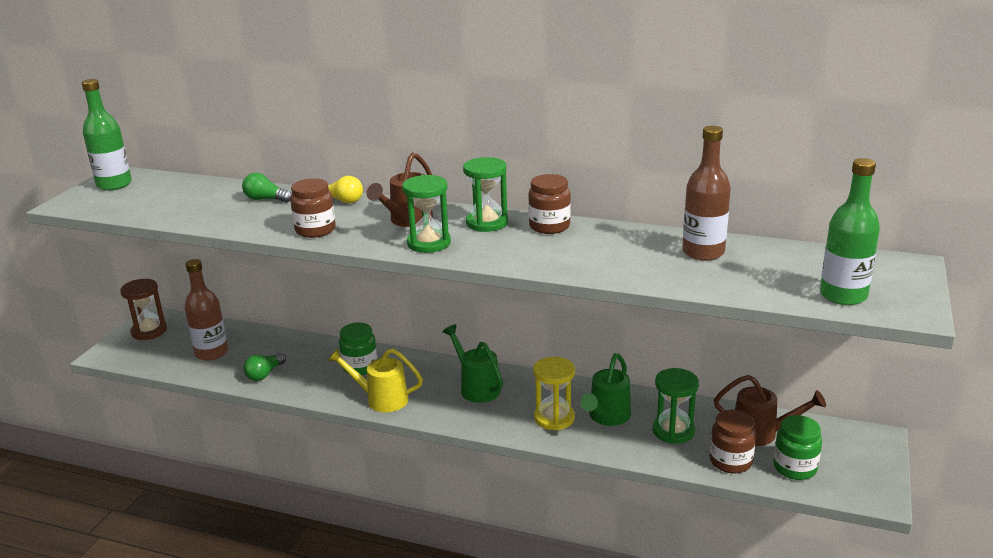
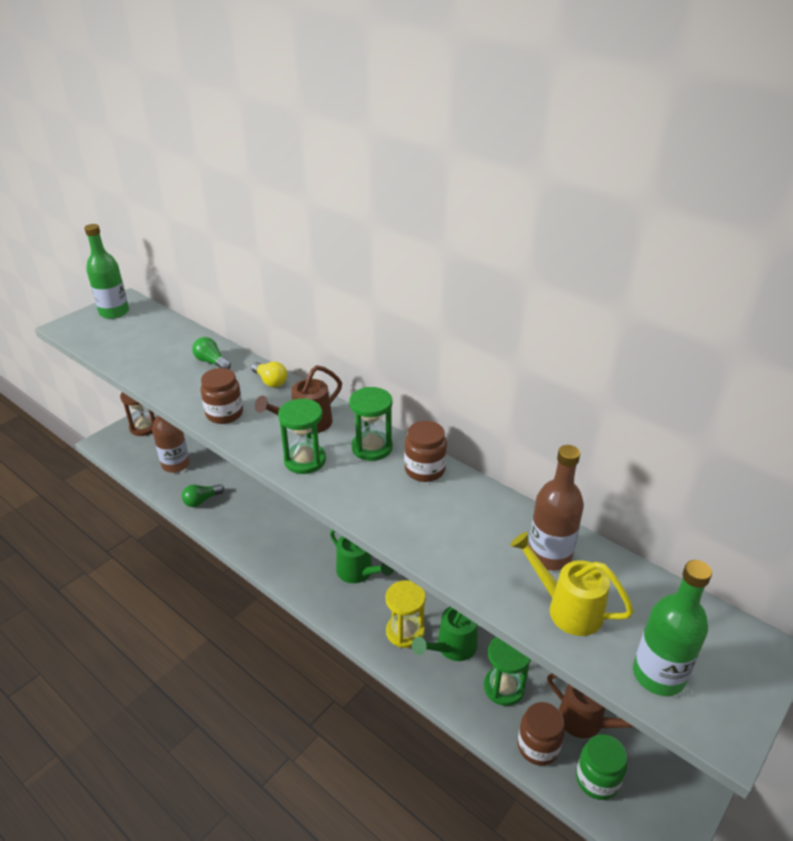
camera: 20 degrees right, 10 degrees up
(360, 367) = (277, 516): green jar -> none
(381, 399) = (275, 559): yellow watering can -> yellow watering can (568, 609)
(477, 387) = (358, 572): green watering can -> green watering can turned 150 degrees clockwise

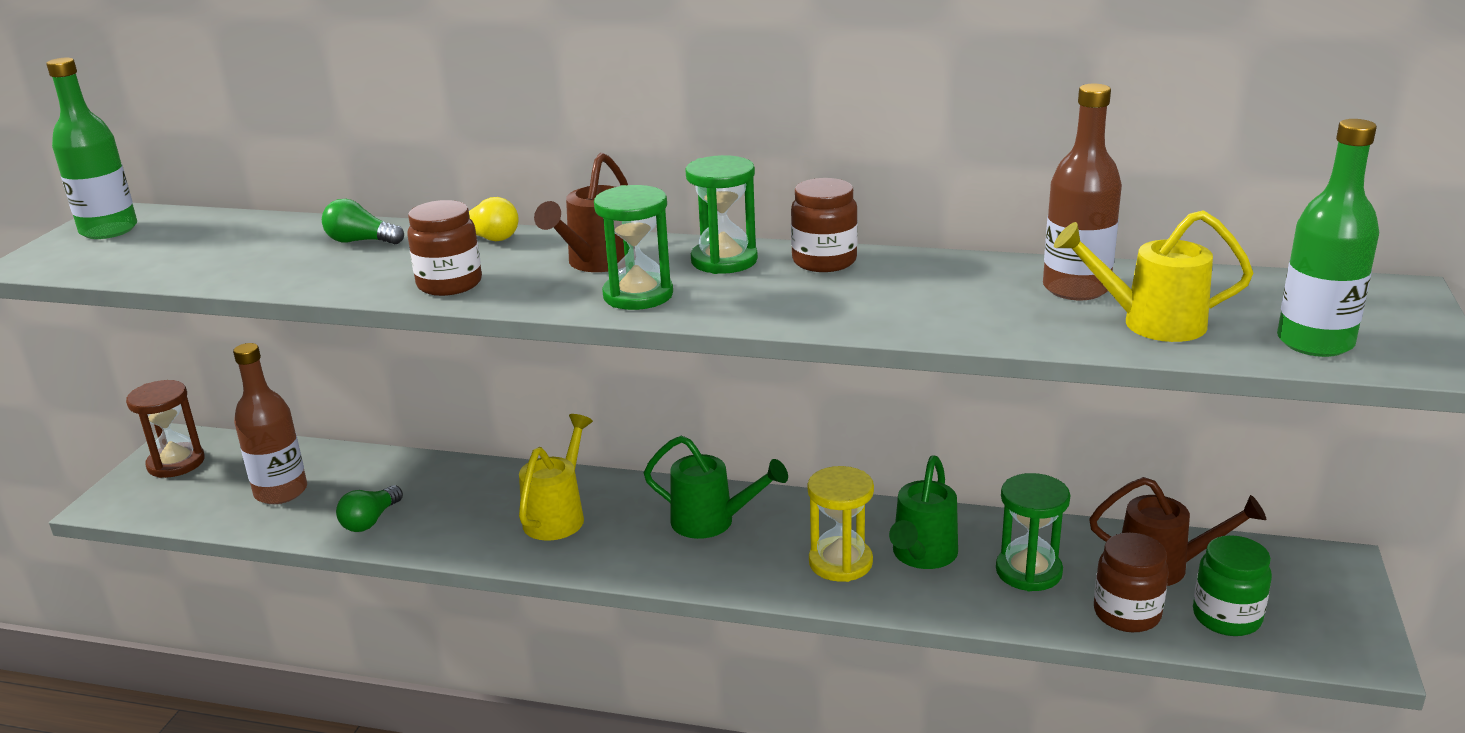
camera: 25 degrees left, 10 degrees down
(287, 535) = (557, 516): none -> yellow watering can

